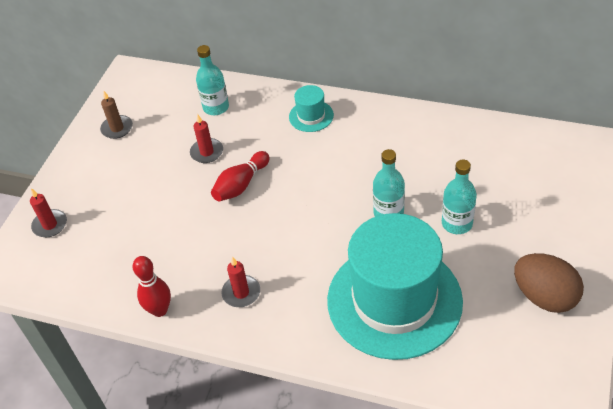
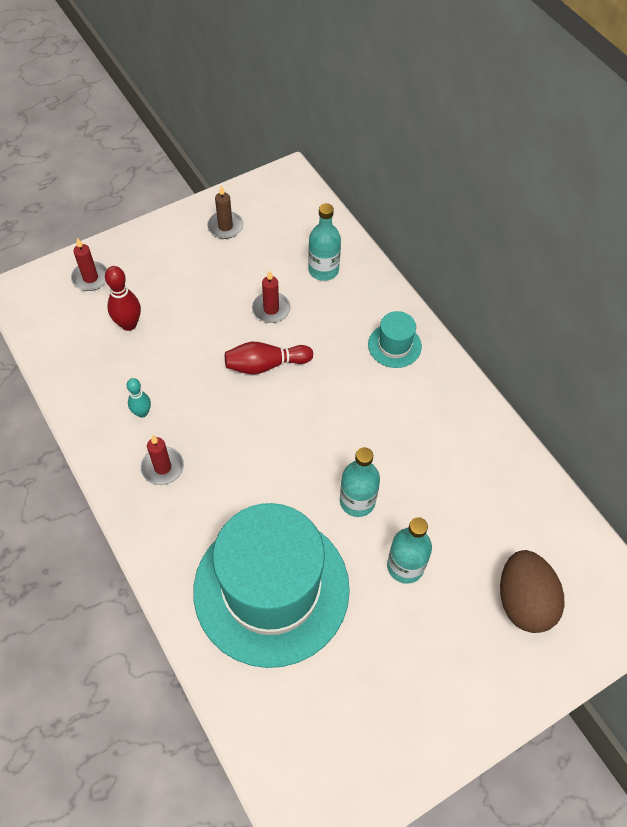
camera: 35 degrees right, 10 degrees up
(159, 310) = (90, 427): red bowling pin -> red bowling pin (129, 324)
(188, 273) = (142, 413): none -> turquoise bowling pin
(544, 297) = (402, 711): brown egg -> brown egg (523, 601)

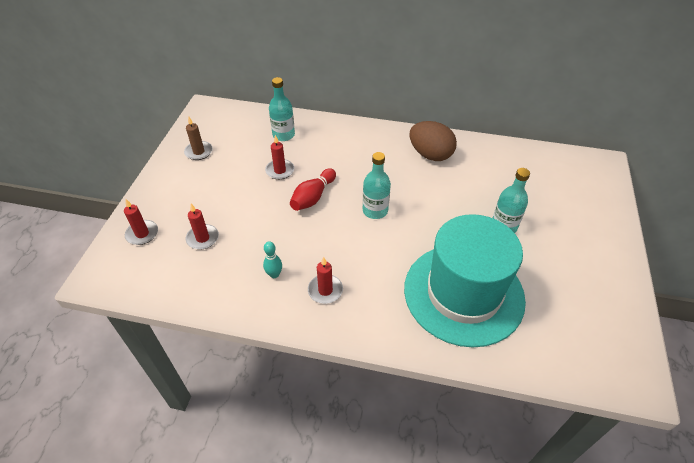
camera: 45 degrees left, 10 degrees down
(129, 324) = (202, 238): red bowling pin -> red candle
(357, 501) = (444, 218): turquoise bottle -> turquoise bottle (375, 210)
(394, 345) = (365, 141): turquoise hat -> none
(523, 601) = (565, 196): brown egg -> brown egg (430, 154)

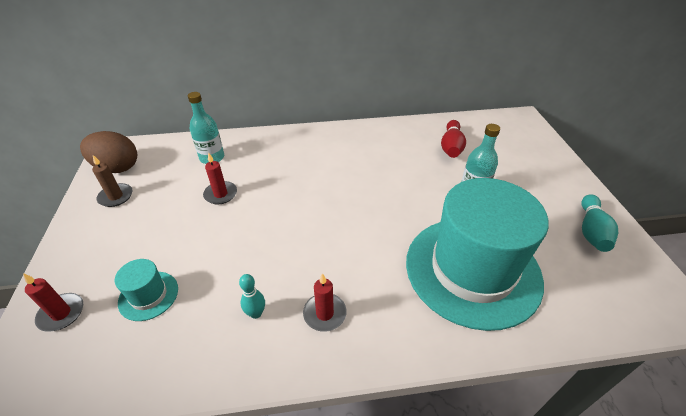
camera: 20 degrees left, 5 degrees down
(202, 238) = (148, 295): red candle -> turquoise hat
(313, 197) = (269, 212): red bowling pin -> red bowling pin (451, 147)
(375, 210) = (341, 209): turquoise bottle -> none
(430, 154) = (371, 143): brown egg -> brown egg (117, 167)
(599, 293) = (591, 231): none -> turquoise bowling pin

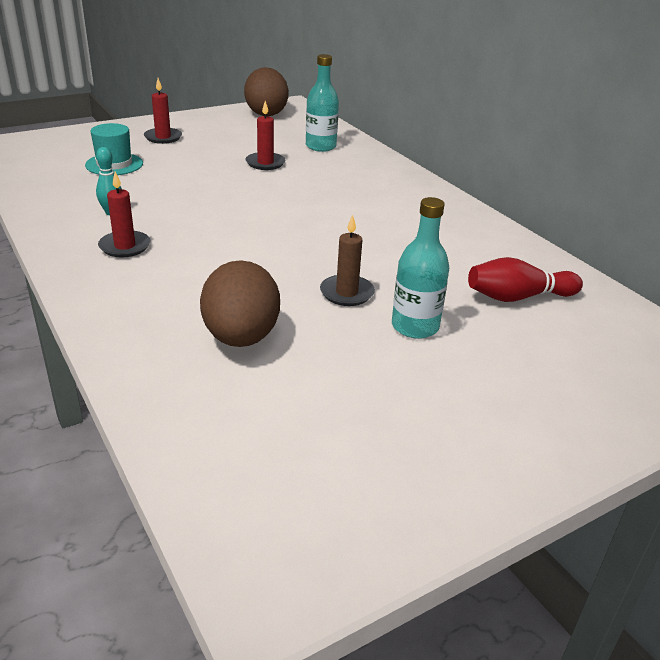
camera: 65 degrees right, 10 degrees down
(61, 313) = (83, 140): red candle -> red candle (163, 137)
(116, 196) = (226, 123): brown candle -> brown candle (346, 293)
(472, 270) = (241, 337): turquoise hat -> brown egg
(591, 231) = (415, 466): turquoise bowling pin -> none

